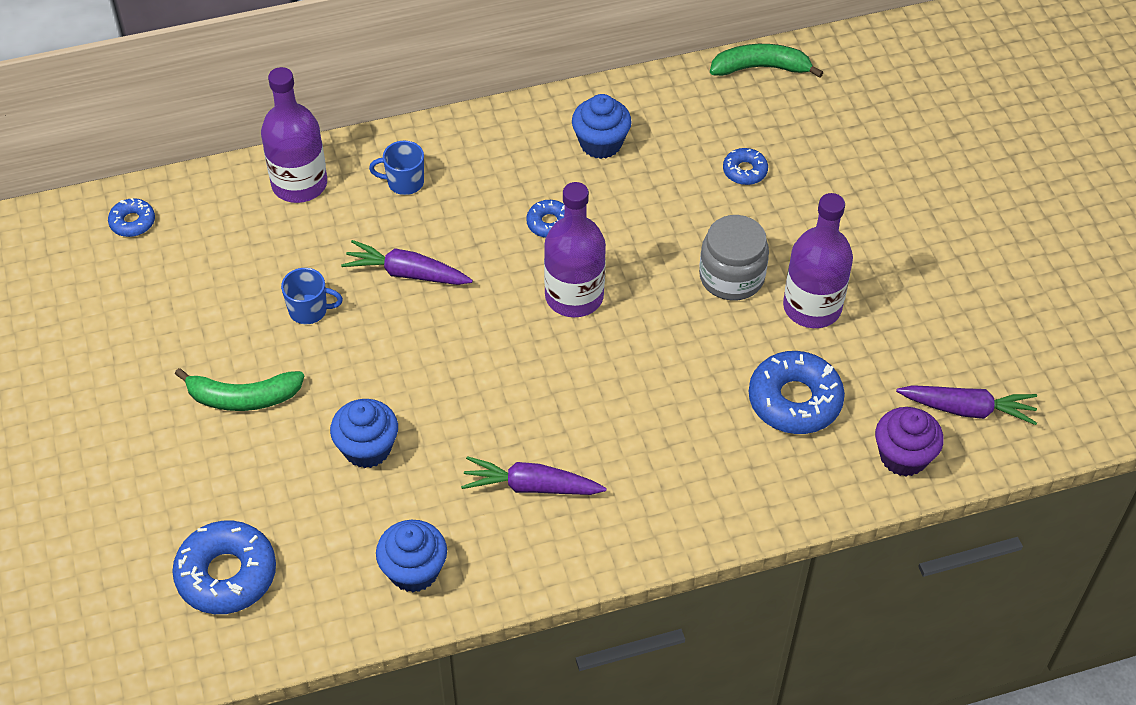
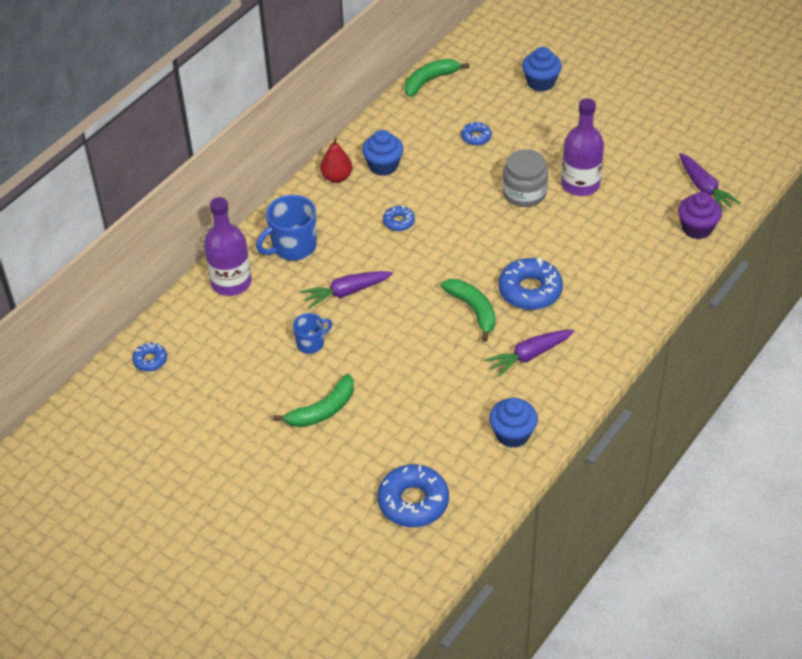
camera: 35 degrees left, 5 degrees down
(367, 448) = (422, 392): blue cupcake -> blue cupcake (540, 82)
(404, 182) = (293, 247): blue mug -> blue mug, size x1.69
(524, 386) = (473, 310): none -> green banana
(534, 127) = (337, 177): none -> red pear
(574, 296) = (452, 250): purple bottle -> none
(794, 400) = (618, 234): blue donut -> blue donut (530, 290)
(967, 409) = (704, 188): purple carrot -> purple carrot turned 90 degrees clockwise

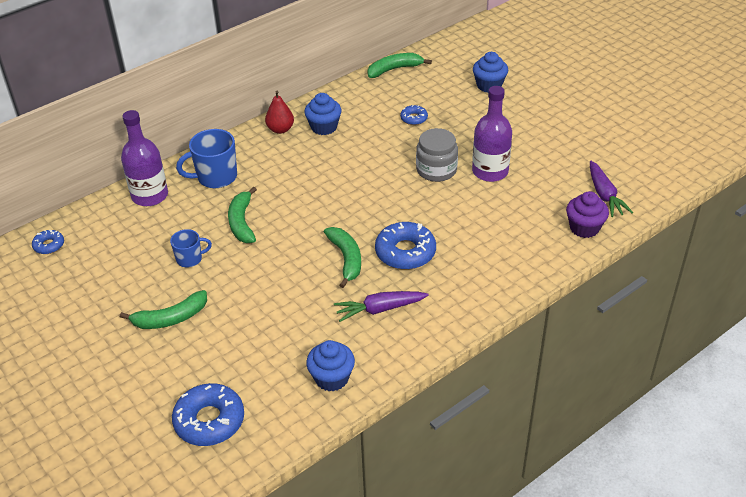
camera: 15 degrees right, 5 degrees down
(346, 292) = (242, 222): purple carrot -> green banana
(399, 222) = (315, 173): blue donut -> none

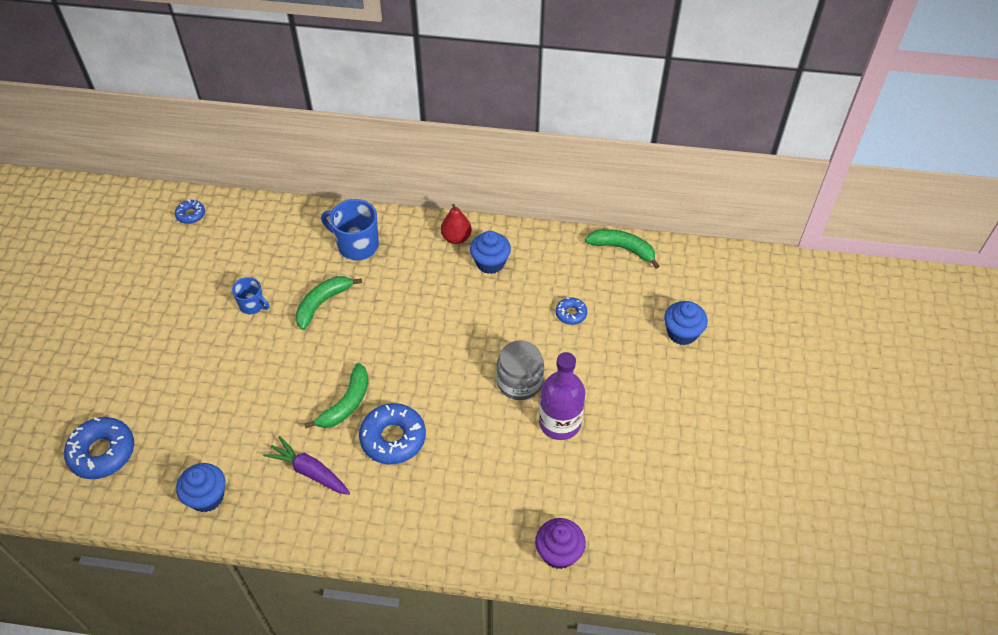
camera: 45 degrees right, 10 degrees up
(150, 196) = (296, 225): purple bottle -> none
(170, 318) = (181, 345): green banana -> none
(604, 195) = (623, 537): purple carrot -> none

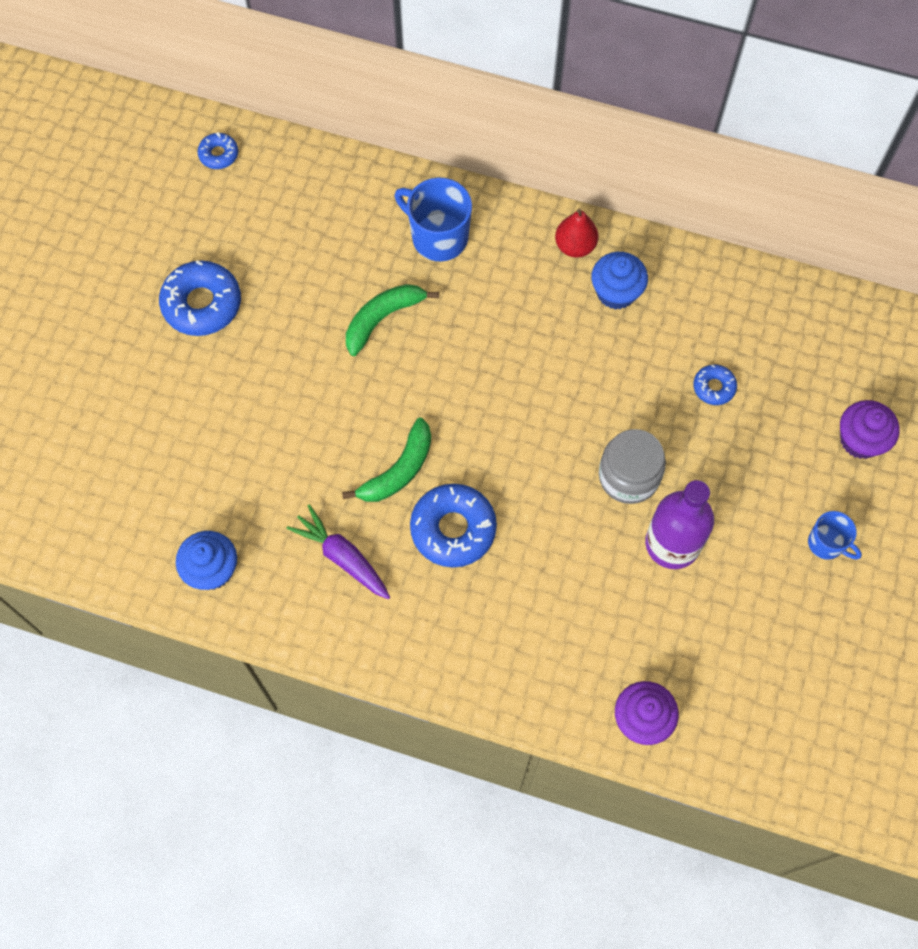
camera: 10 degrees right, 15 degrees up
(102, 452) = (86, 487): blue donut -> blue donut (202, 304)
(252, 305) = (290, 307): blue mug -> blue mug (826, 543)
(623, 249) = (803, 299): green banana -> none
(682, 333) = (860, 440): blue cupcake -> purple cupcake

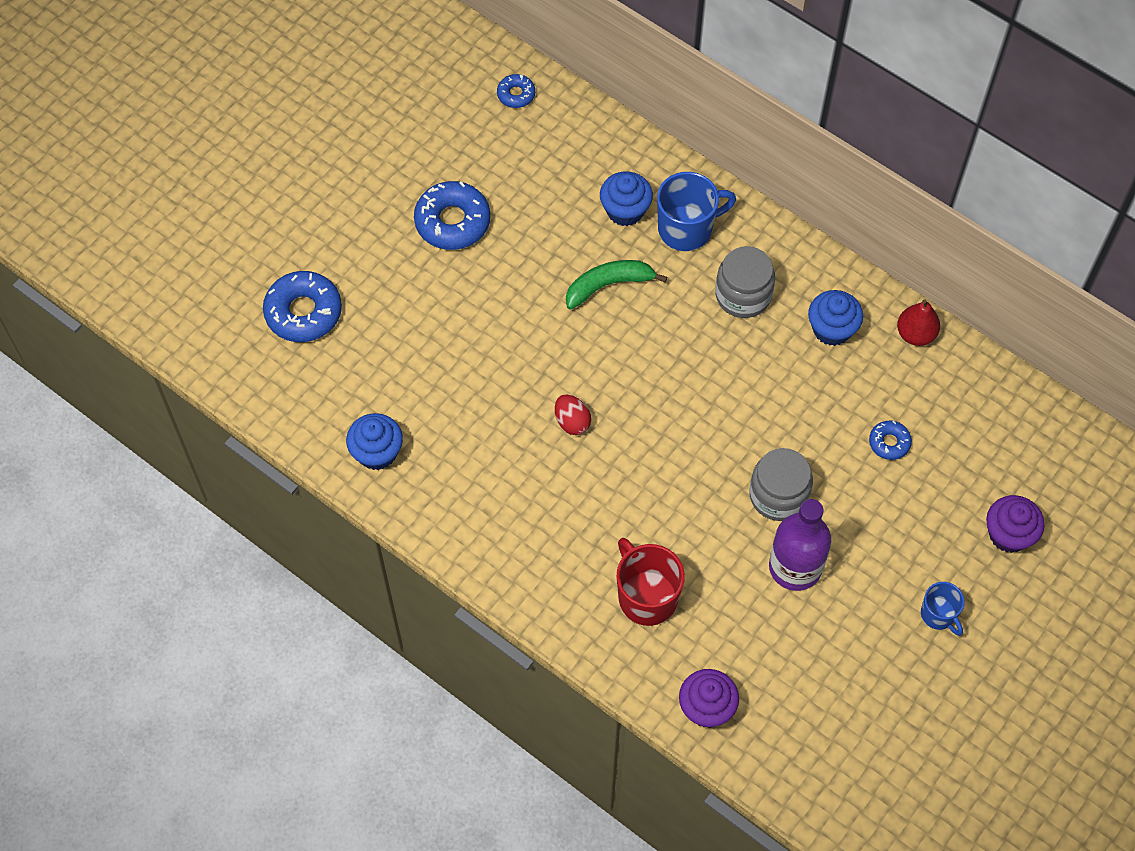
camera: 20 degrees right, 5 degrees down
(342, 557) = (494, 479): purple carrot -> none
(371, 238) = (625, 210): none -> blue cupcake
(398, 470) = (572, 422): green banana -> red egg
(438, 237) = (686, 229): blue mug -> blue mug turned 105 degrees clockwise
(453, 529) = (601, 488): blue donut -> blue donut (303, 312)
(518, 286) = (743, 295): none -> grey jar
(540, 625) = (646, 597): none -> red mug
(575, 246) = (810, 276): red pear -> red pear (915, 334)

